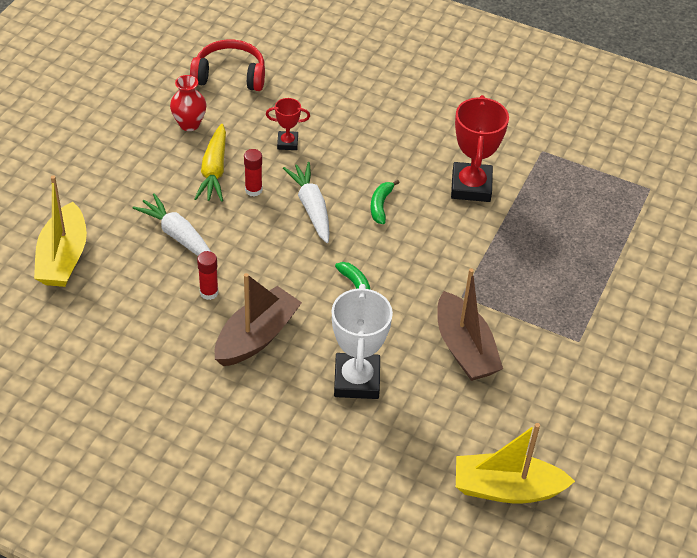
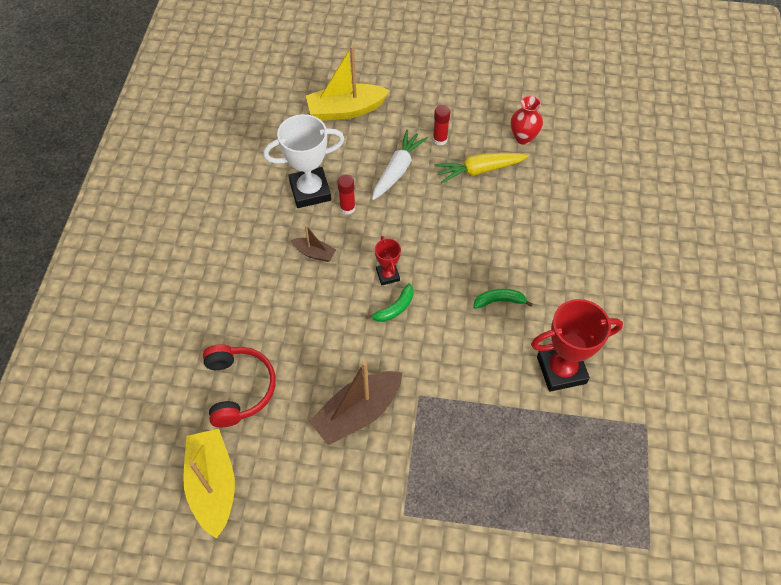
camera: 75 degrees right, 10 degrees up
(230, 75) = (597, 146): red headphones -> red headphones (239, 388)
(253, 190) = (471, 203): red glue stick -> red glue stick (440, 139)
(256, 336) = (314, 253): brown boat -> brown boat, size x0.50
(287, 143) = (539, 210): red trophy -> red trophy (388, 275)
(311, 207) = (471, 249): white carrot -> none
(357, 380) = (294, 336): white trophy -> white trophy (310, 191)

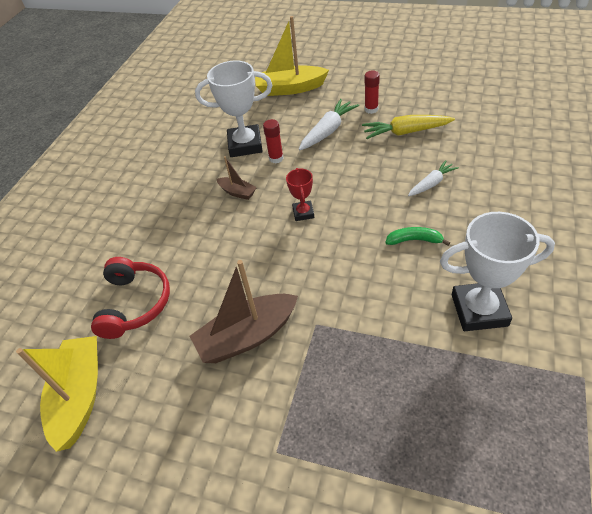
camera: 15 degrees right, 10 degrees down
(395, 308) = (305, 241): green banana -> none
(510, 234) = (431, 183): none -> white carrot
(523, 137) = (451, 108): red vase -> none
(561, 370) = (479, 310): red trophy -> white trophy

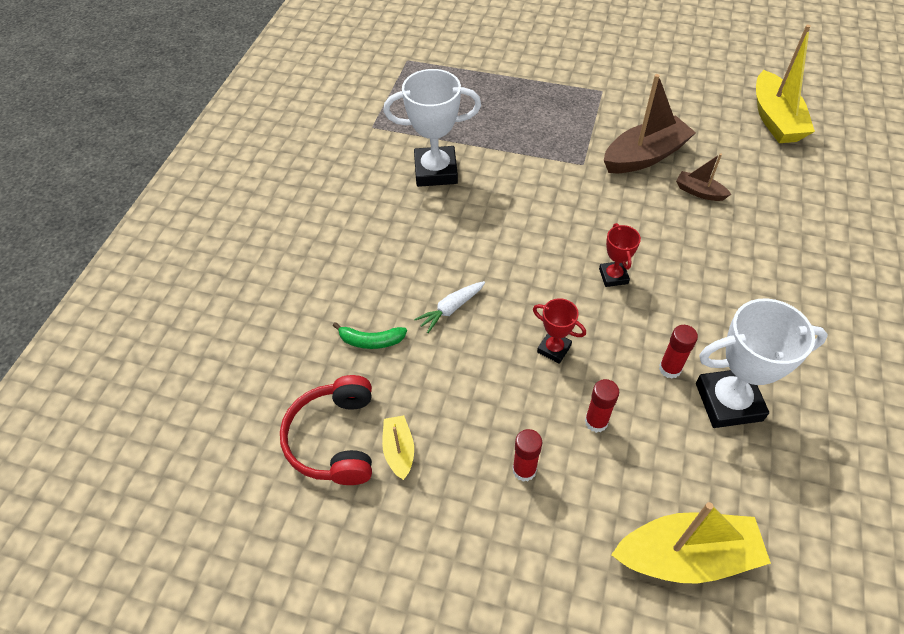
camera: 175 degrees right, 5 degrees up
(134, 304) = (771, 184): red headphones -> red headphones (335, 439)
(237, 192) = (709, 312): brown boat -> brown boat (699, 192)
(328, 131) = (596, 422): white carrot -> red glue stick
(352, 164) = (554, 349): none -> red trophy
(405, 132) = (472, 407): yellow carrot -> none
(414, 240) = (483, 237): green banana -> green banana (371, 341)
(446, 111) = (399, 450): none -> yellow boat

